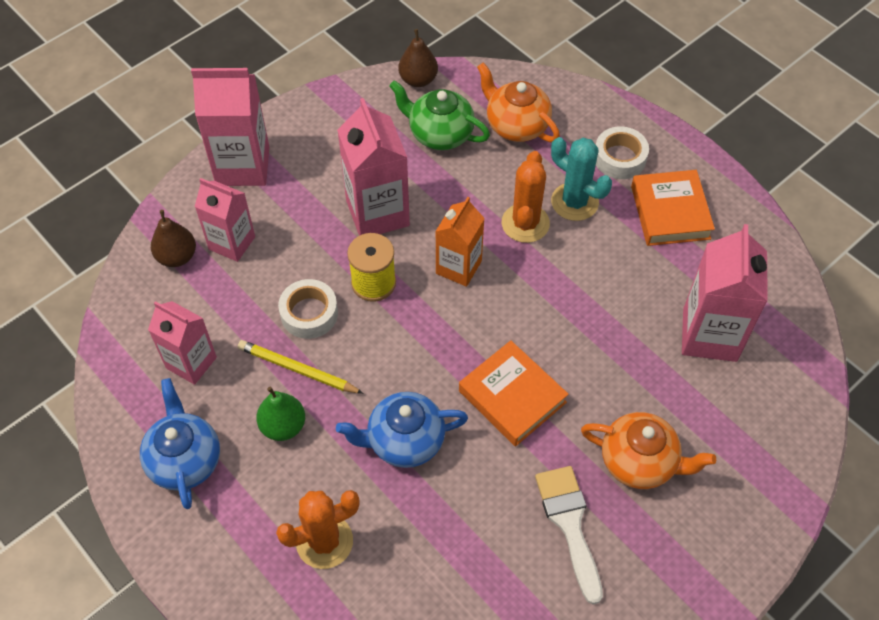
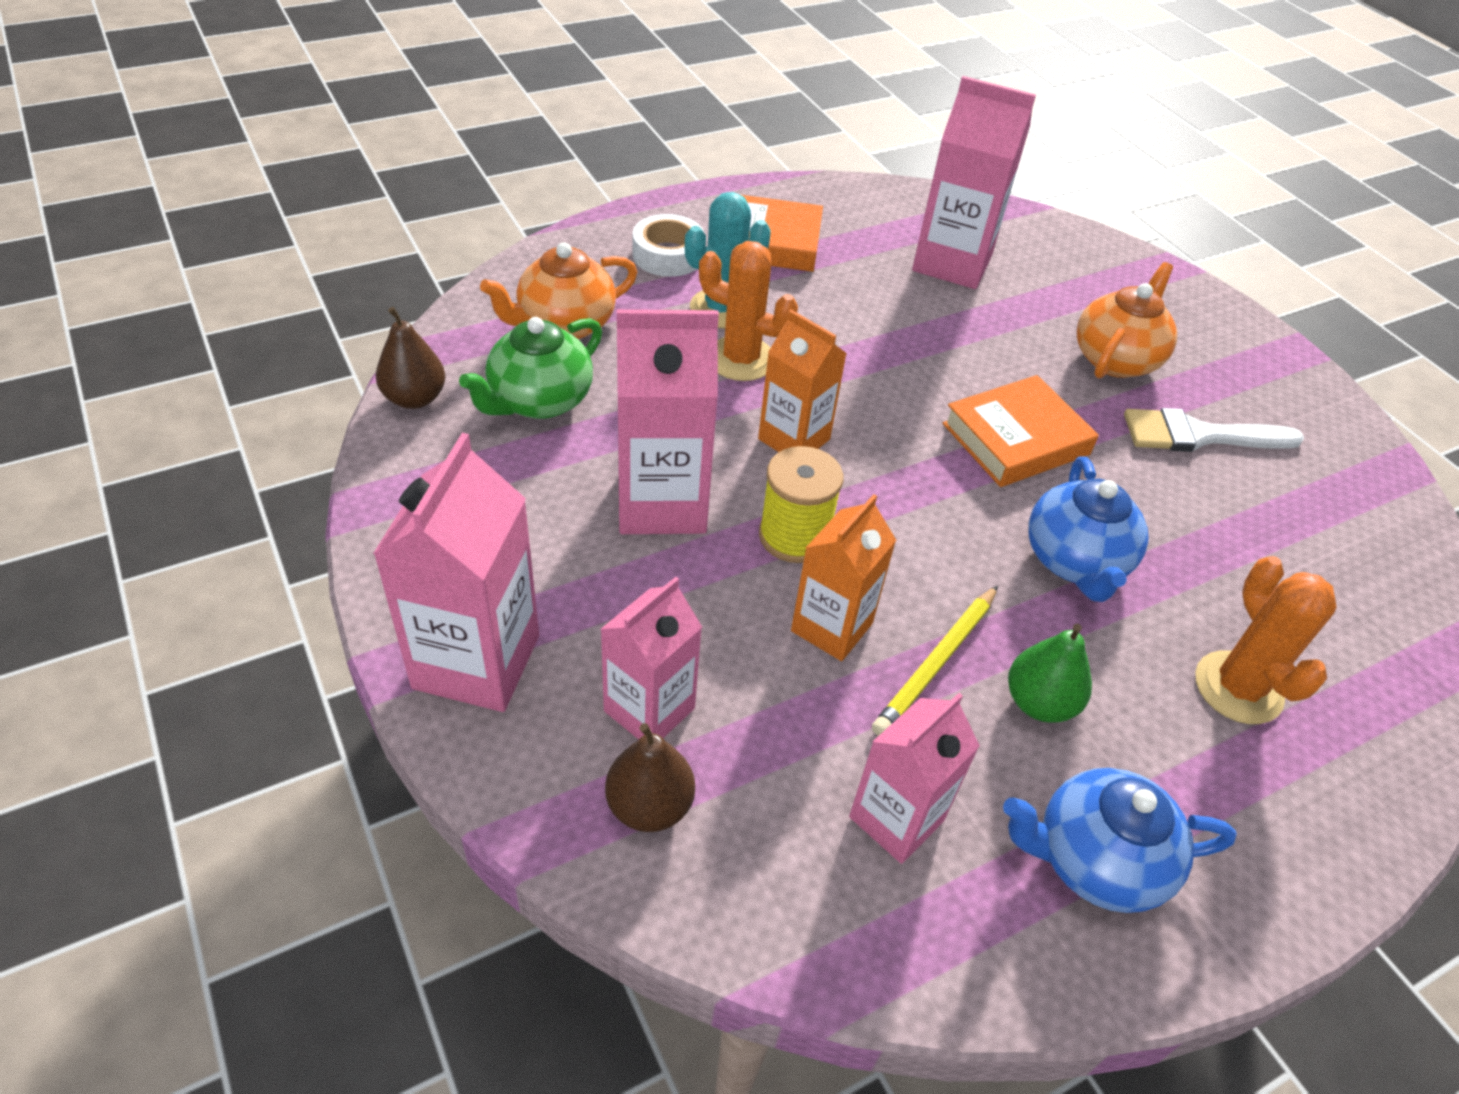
camera: 80 degrees left, 10 degrees down
(309, 313) = (831, 627): white tape -> orange carton

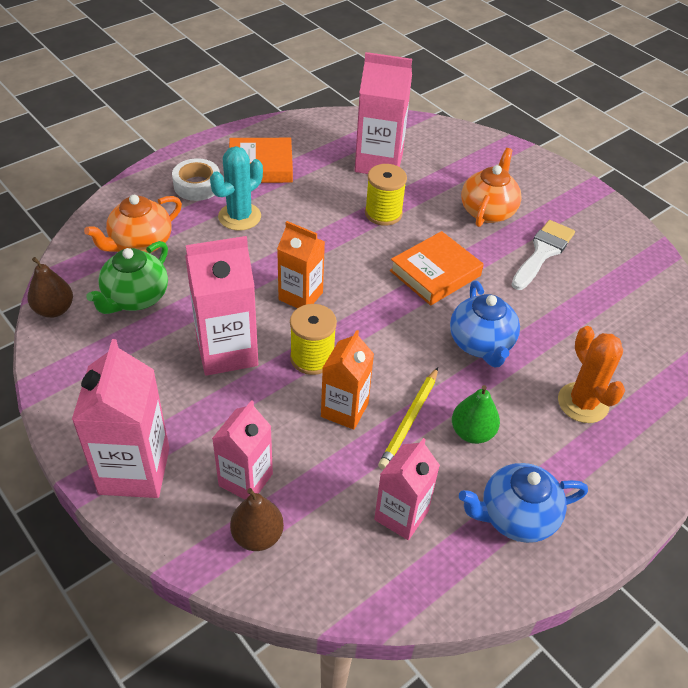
camera: 10 degrees left, 0 degrees up
(741, 359) = (258, 249): orange cactus -> none
(947, 337) = (383, 213): none -> yellow spool
(1198, 435) = (543, 252): white brush -> white brush turned 135 degrees clockwise

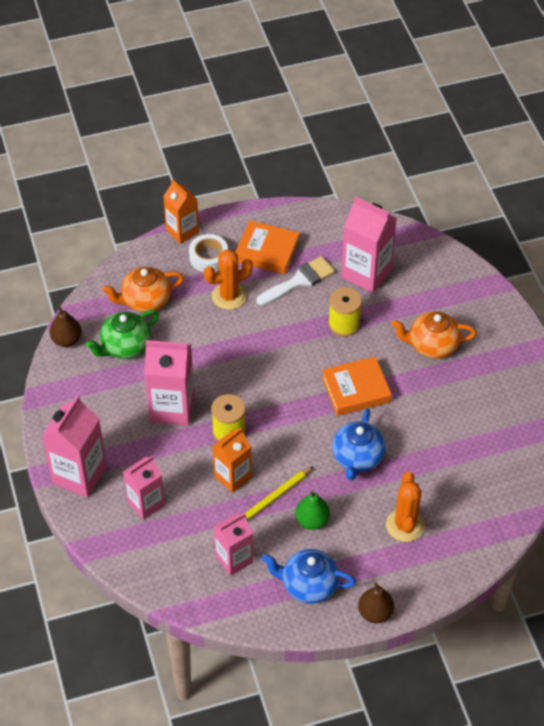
camera: 25 degrees right, 5 degrees up
(239, 217) = (229, 296): turquoise cactus -> orange cactus
(257, 536) = (138, 541): brown pear -> brown pear (375, 613)
(300, 296) = (244, 379): orange carton -> orange carton (182, 231)
(488, 211) = (432, 345): orange teapot -> orange teapot turned 135 degrees counterclockwise
(543, 252) = (454, 396): white brush -> white brush (299, 281)

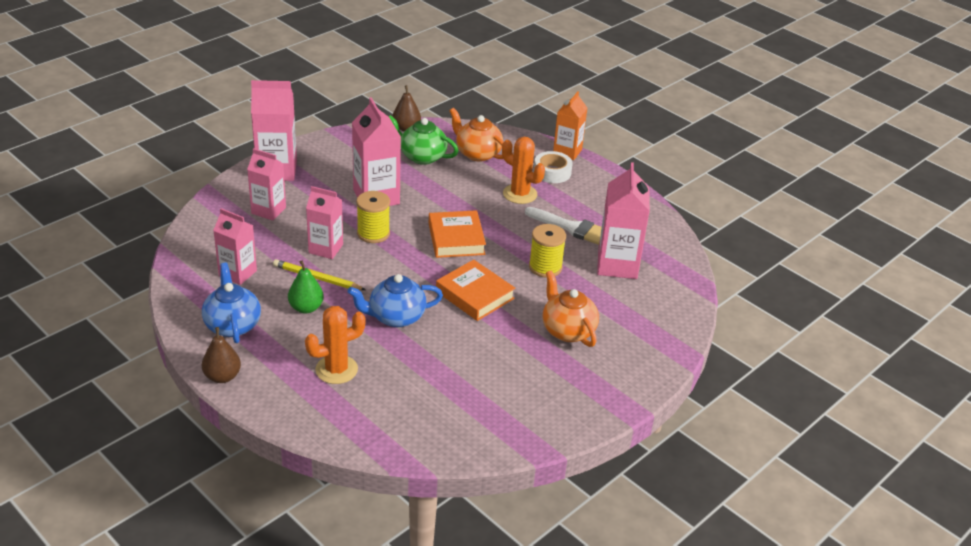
camera: 60 degrees right, 15 degrees down
(233, 477) = (325, 249): orange carton -> pink carton
(267, 251) = (588, 201): orange book -> orange book (456, 239)

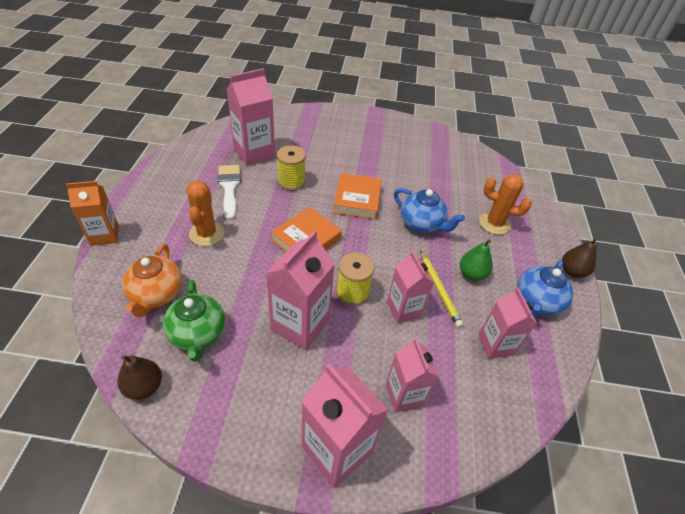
camera: 130 degrees left, 10 degrees up
(552, 172) = (152, 230): white tape -> none
(567, 330) = (343, 150): orange teapot -> none

